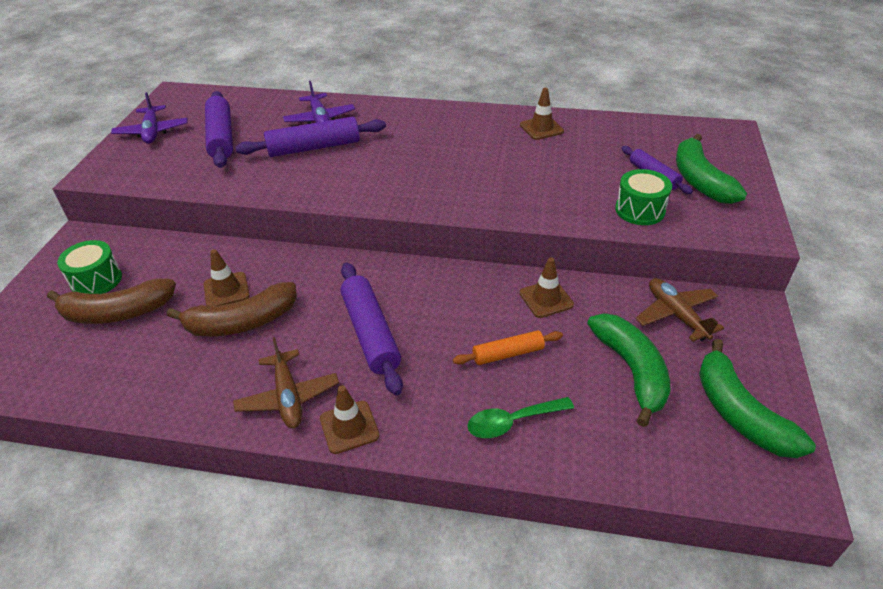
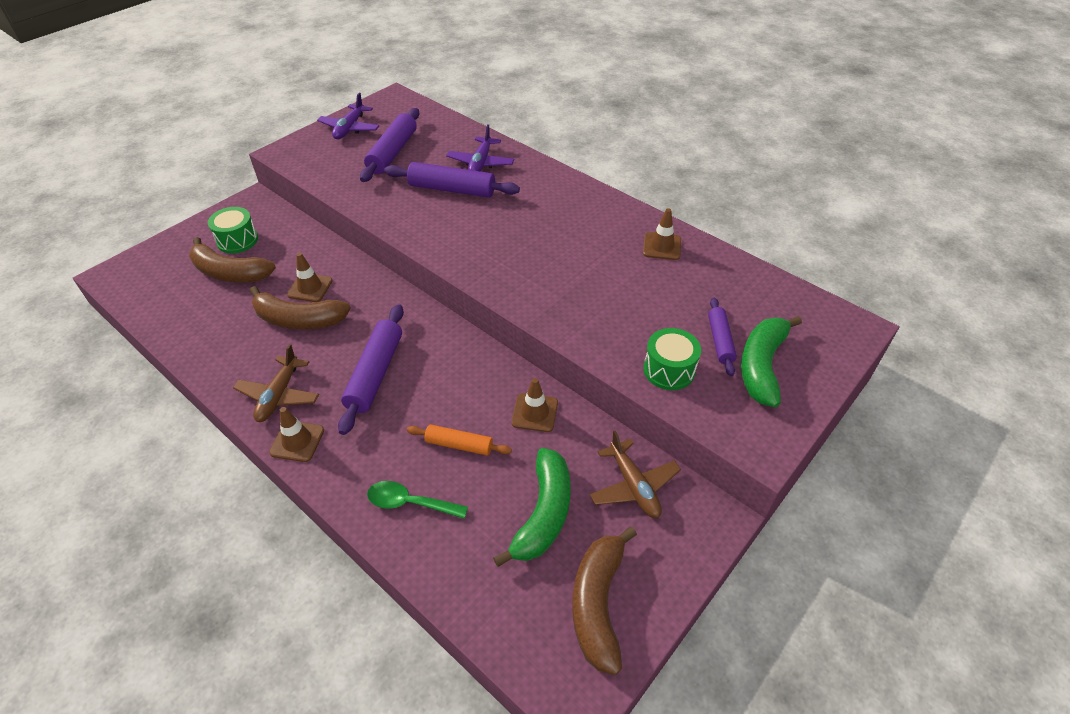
camera: 30 degrees right, 5 degrees up
(676, 315) = (633, 486): brown plane -> brown plane turned 150 degrees clockwise
(739, 413) = (598, 603): green banana -> brown banana

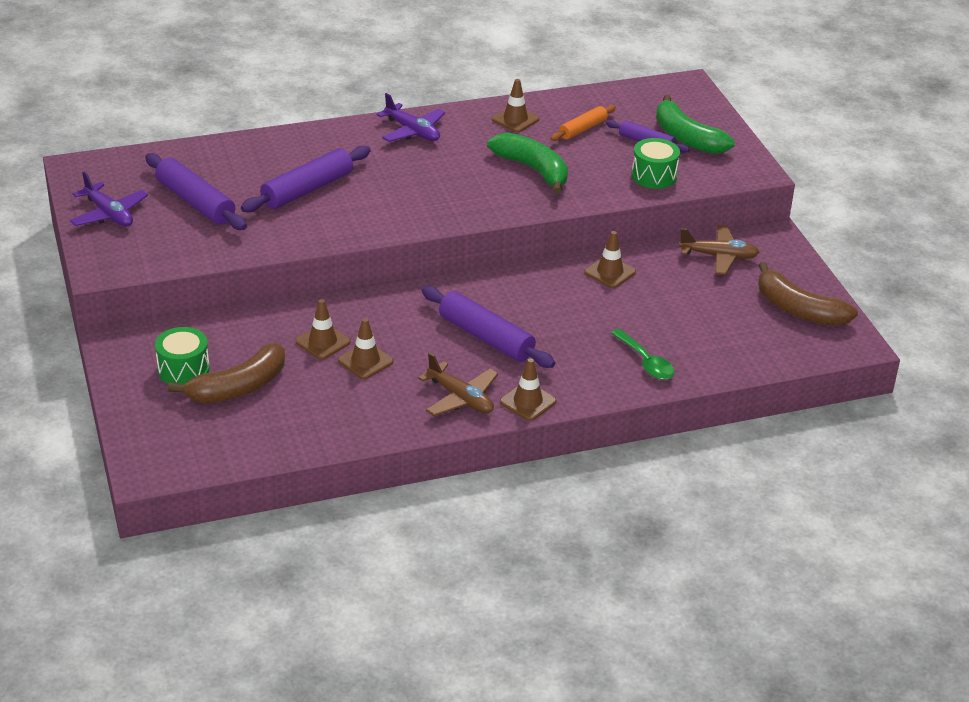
camera: 60 degrees left, 10 degrees down
(299, 320) = (365, 361): brown banana -> brown traffic cone
(410, 503) = (646, 362): green spoon -> green spoon turned 75 degrees counterclockwise
(459, 445) = (609, 320): orange rolling pin -> orange rolling pin (583, 129)
(481, 163) = (282, 159): purple plane -> purple plane (412, 131)
(543, 514) = (709, 304): green banana -> green banana (533, 170)

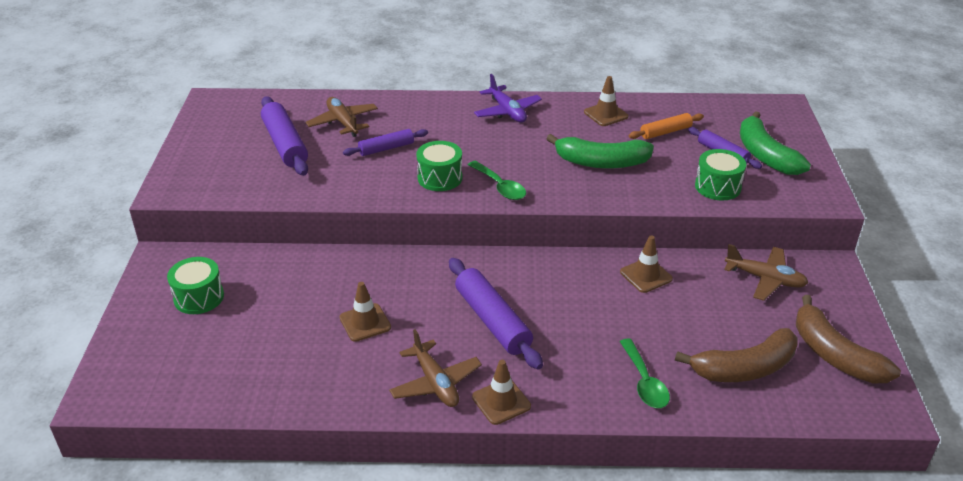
camera: 20 degrees right, 0 degrees up
(109, 214) = (208, 143): purple plane -> none
(238, 387) = (235, 325): brown banana -> brown banana (744, 368)
(243, 169) = (343, 122): none -> brown plane
(307, 189) = (386, 148): purple rolling pin -> purple rolling pin, size x0.60
(323, 342) = (337, 295): brown traffic cone -> none
(380, 210) = (440, 178): none -> green drum
(445, 209) = (500, 187): none -> green spoon
(533, 170) = (601, 162): green banana -> green banana turned 120 degrees clockwise

